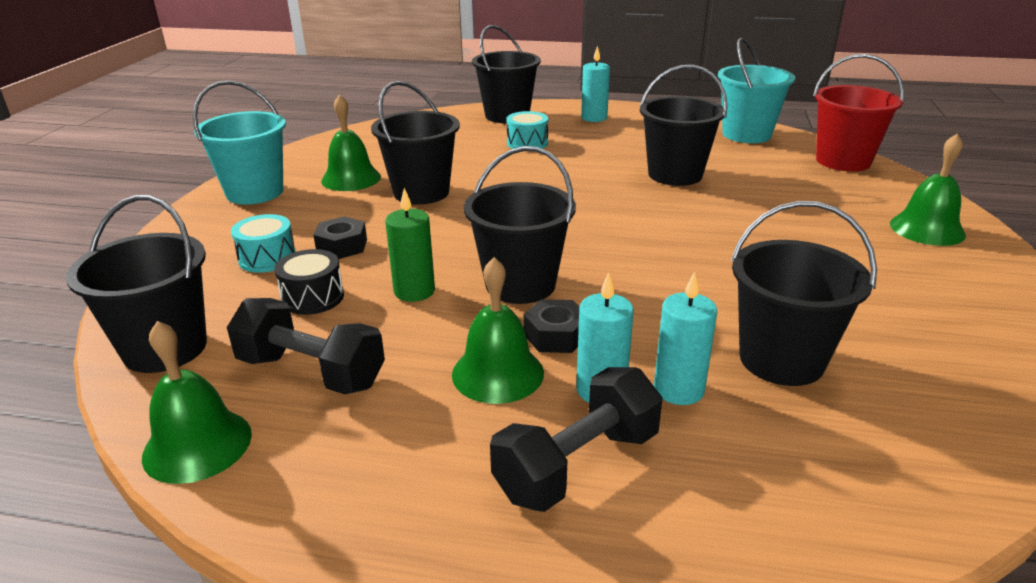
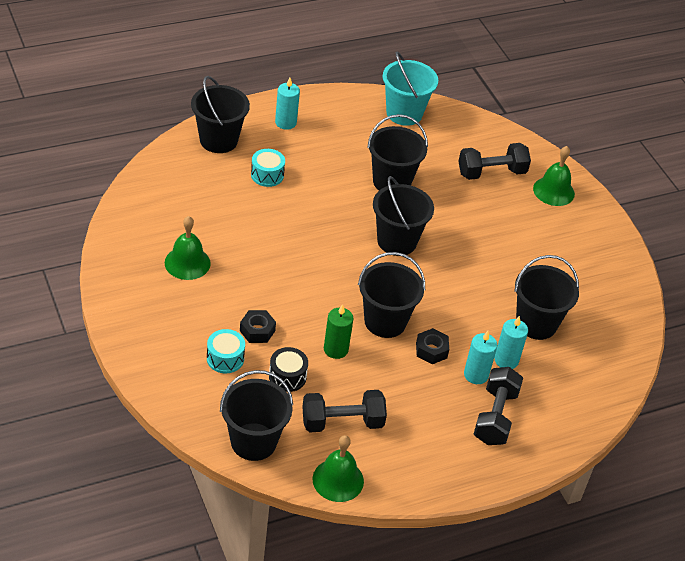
camera: 40 degrees left, 15 degrees up
(255, 192) = (138, 303): turquoise bucket -> none
(421, 192) = (250, 260): black bucket -> black bucket (397, 241)
(497, 373) = (425, 385): green bell -> none
(831, 195) = (491, 173): none -> black dumbbell
(843, 161) = (479, 129): red bucket -> none

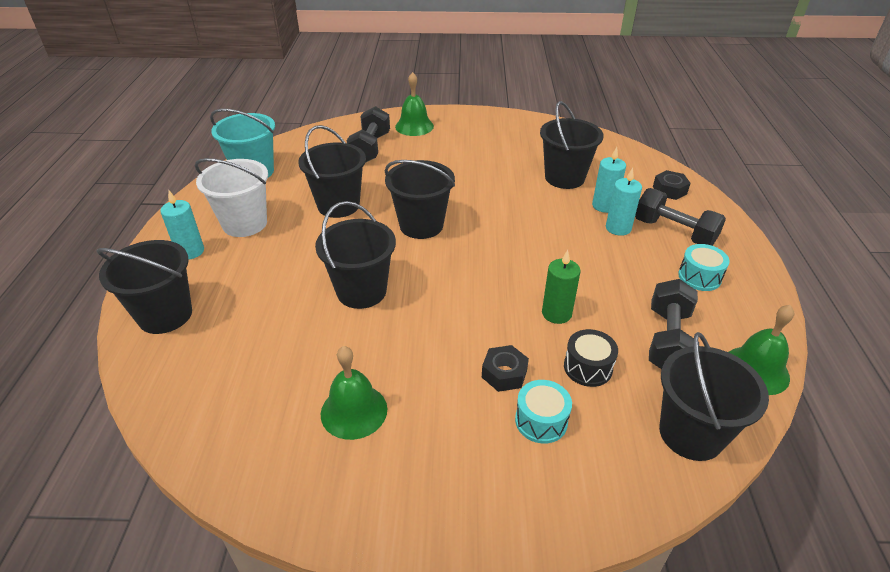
camera: 60 degrees left, 5 degrees down
(267, 175) = (258, 290): turquoise drum -> turquoise drum (699, 277)
(334, 137) = (245, 223): none -> white bucket
(385, 321) = (528, 265): black bucket -> black bucket (361, 291)
(431, 350) = (578, 246): black nut -> black nut (669, 190)

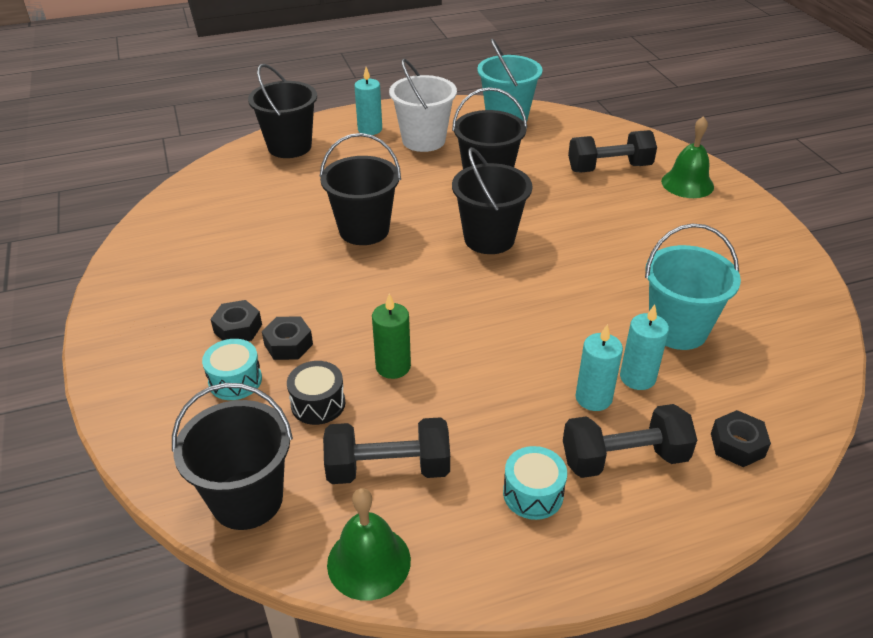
camera: 70 degrees right, 0 degrees up
(354, 411) = (217, 267): green bell -> none
(465, 408) = (238, 328): none -> black nut
(564, 178) = (677, 329): black bucket -> turquoise bucket
(674, 232) = (624, 458): black dumbbell -> black dumbbell turned 60 degrees clockwise

